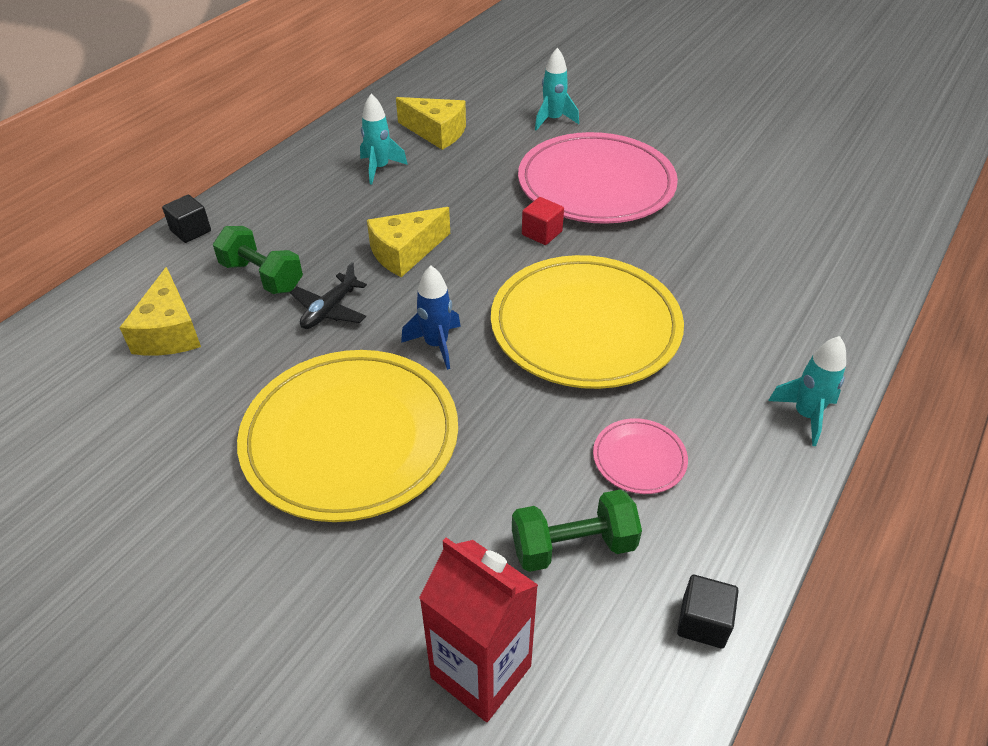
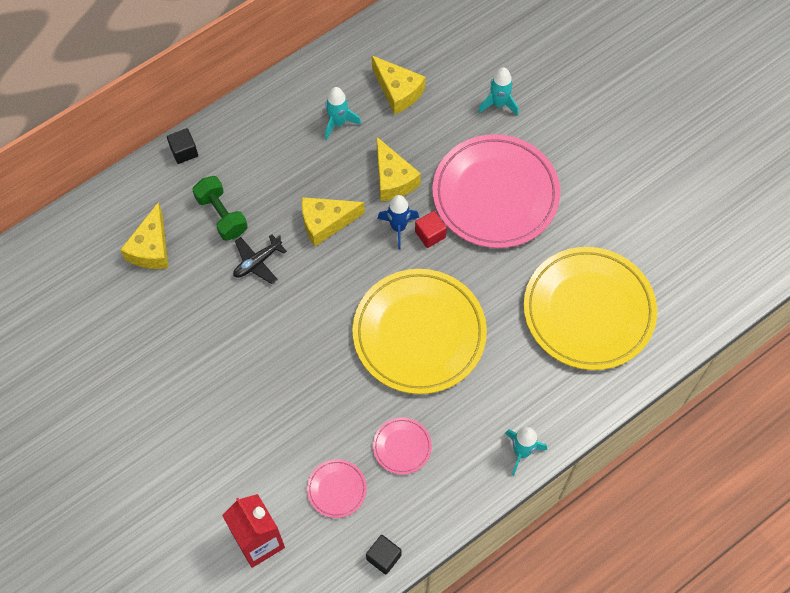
camera: 20 degrees right, 20 degrees up
(351, 438) = (239, 373): yellow plate -> yellow plate (588, 311)
(436, 345) = (316, 316): blue rocket -> blue rocket (398, 227)
(469, 198) = (393, 179): none -> yellow cheese
(573, 546) = (337, 489): green dumbbell -> pink plate

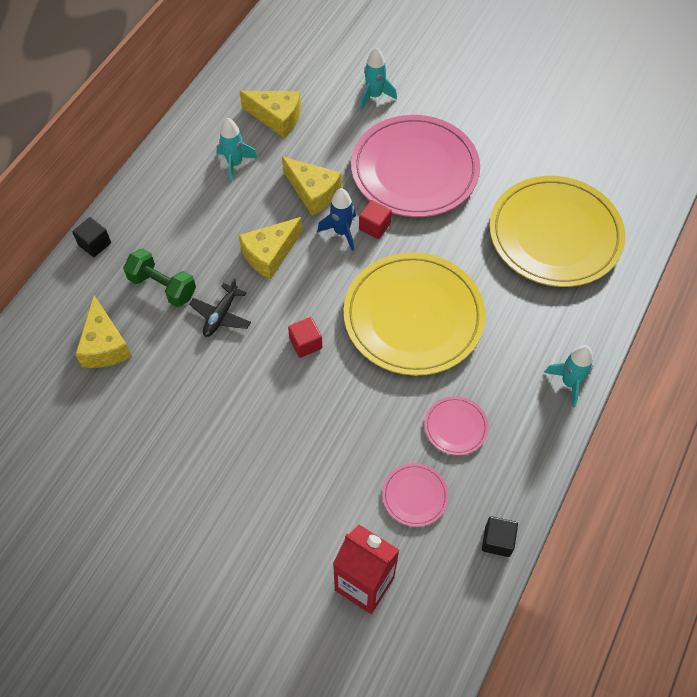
camera: 25 degrees left, 5 degrees down
(315, 318) = (305, 343): none -> red cube

